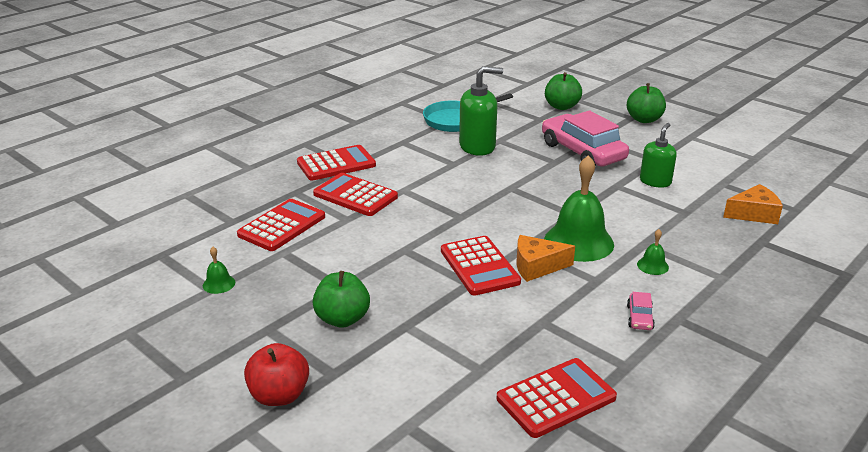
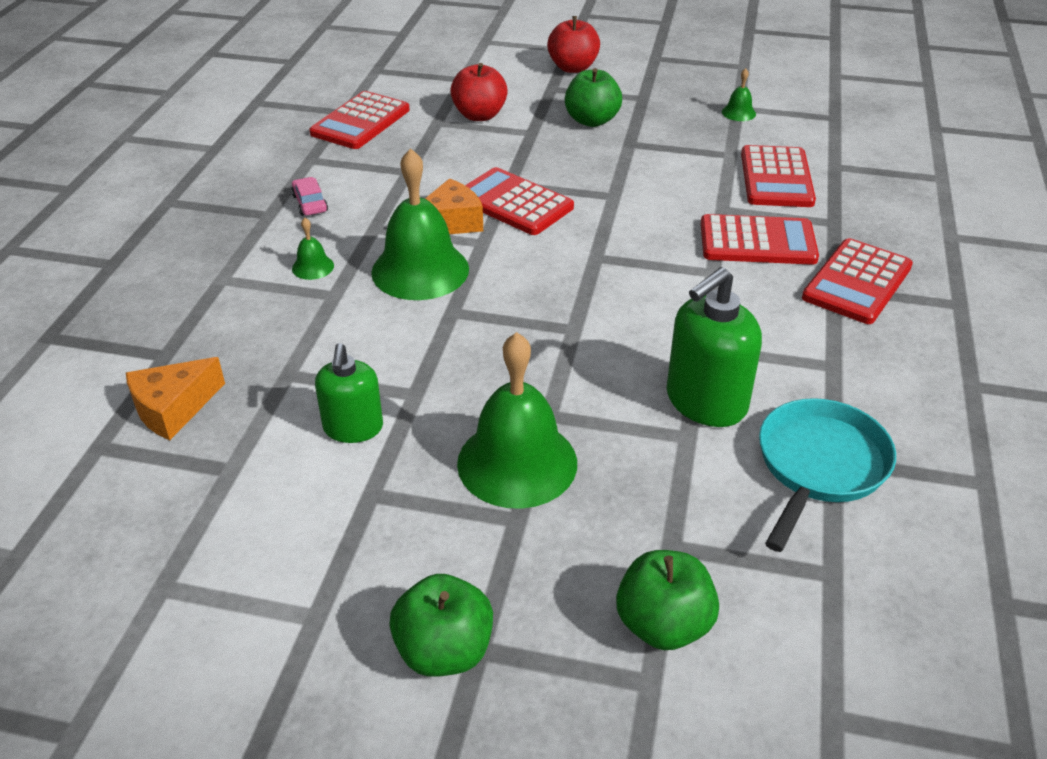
camera: 150 degrees right, 10 degrees up
(434, 362) = (479, 115): none -> red apple
(582, 152) = (517, 462): pink car -> green bell

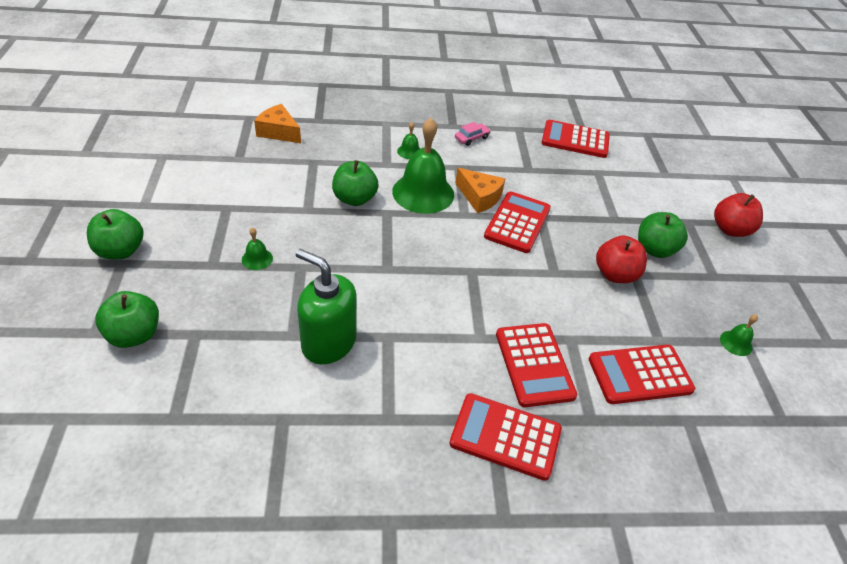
camera: 70 degrees right, 5 degrees up
(353, 428) = (275, 192): green soap dispenser -> none
(407, 339) = (354, 199): none -> green apple
(479, 115) = (620, 190): red apple -> red apple (615, 274)
(517, 462) = (257, 259): green bell -> green bell, size x0.43
(819, 466) = (274, 410): turquoise pan -> none

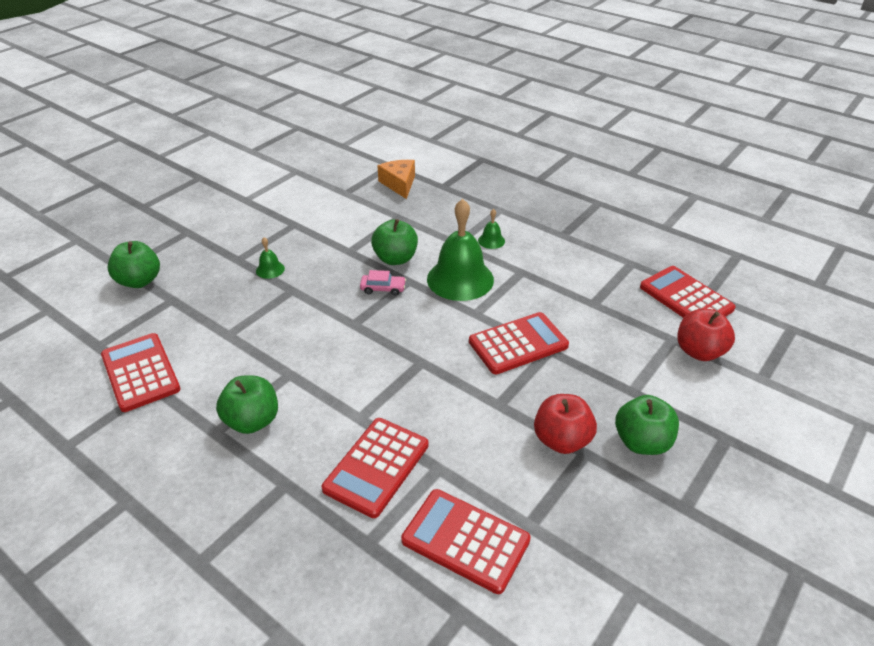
camera: 45 degrees right, 5 degrees down
(120, 251) = (196, 224): green apple -> green apple (252, 421)
(328, 342) = (243, 353): green soap dispenser -> none
(472, 138) = (568, 252): pink car -> pink car (383, 288)
(479, 197) = (509, 305): orange cheese -> none
(505, 436) = (279, 504): red calculator -> red calculator (141, 372)
(730, 229) = (776, 474): red apple -> red apple (699, 351)
(736, 343) = (619, 585): green bell -> none

